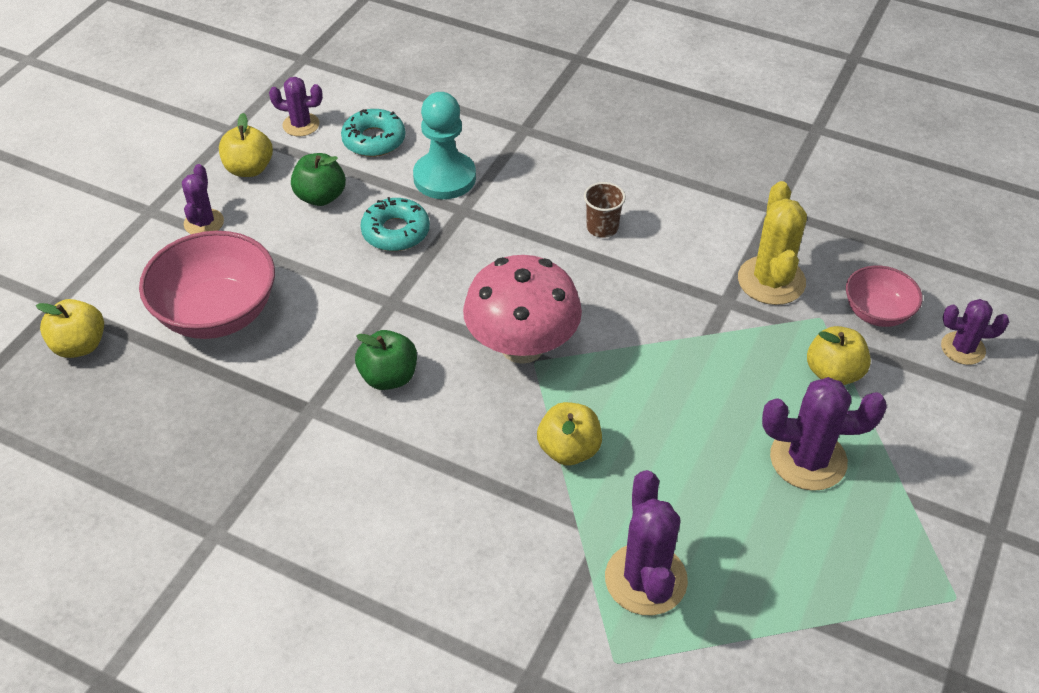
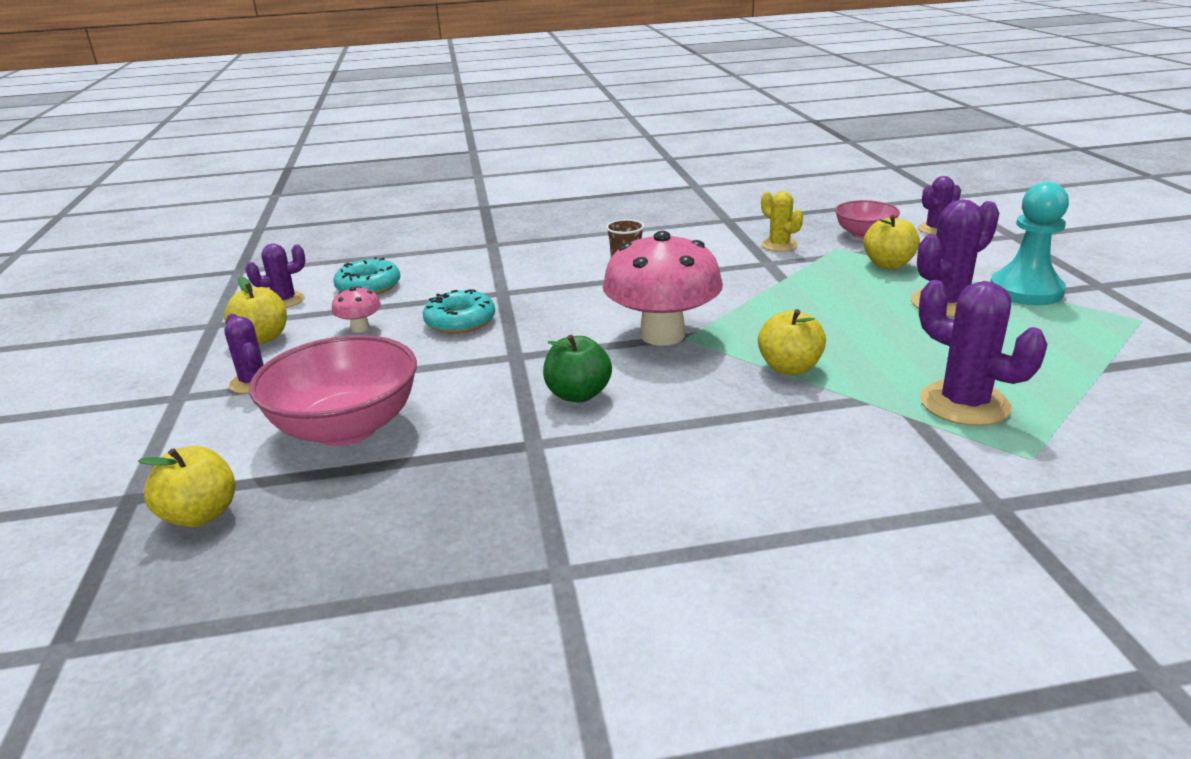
camera: 35 degrees left, 20 degrees down
(321, 197) = (360, 328): green apple -> pink mushroom
(444, 178) = (461, 283): turquoise pawn -> turquoise pawn (1025, 291)
(771, 281) = (779, 245): yellow cactus -> yellow cactus, size x0.61

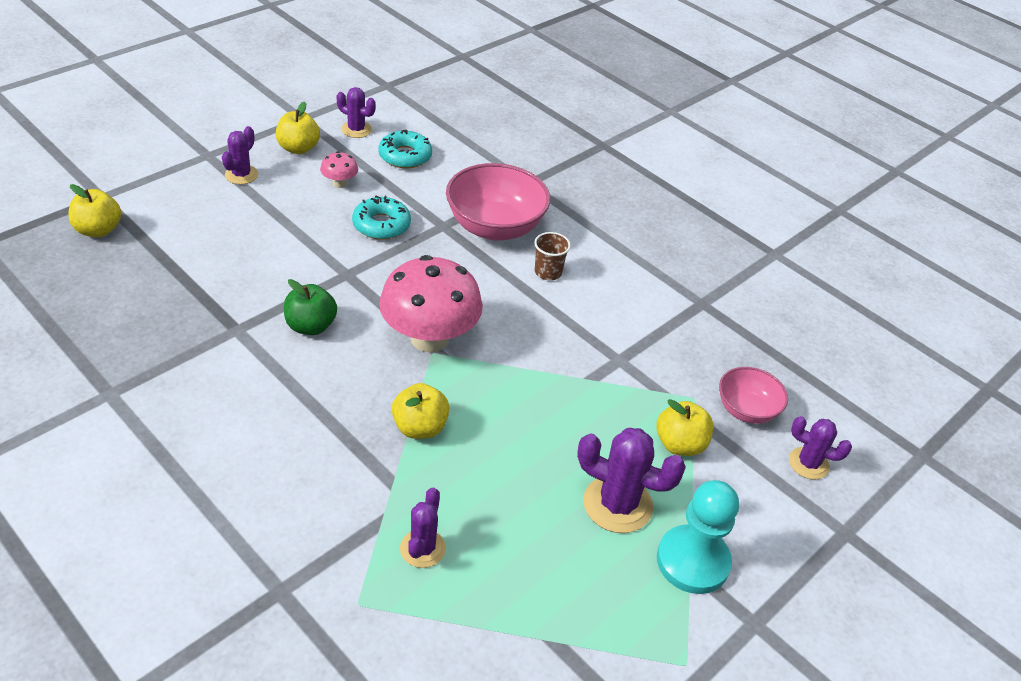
camera: 50 degrees right, 15 degrees up
(346, 428) = (211, 240): pink bowl -> pink bowl (495, 227)
(779, 245) = (667, 356): yellow cactus -> none
(964, 404) = (422, 548): purple cactus -> purple cactus, size x0.61

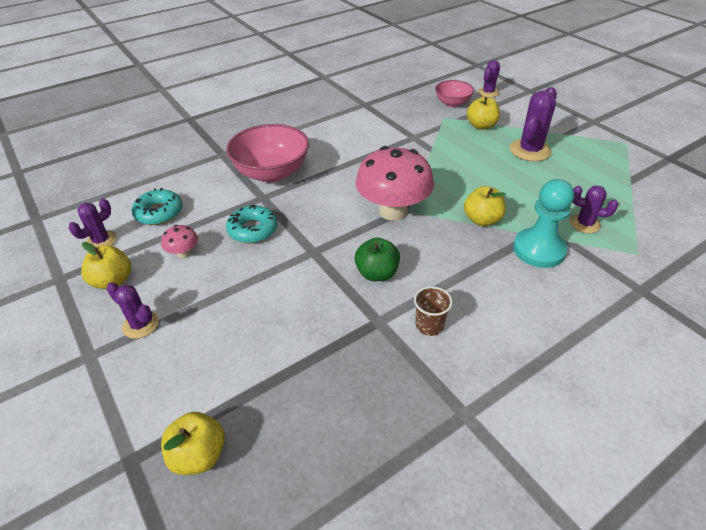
camera: 75 degrees left, 0 degrees up
(548, 272) = (327, 154): brown cup -> brown cup (429, 325)
(692, 561) = (562, 133): turquoise pawn -> turquoise pawn (538, 250)

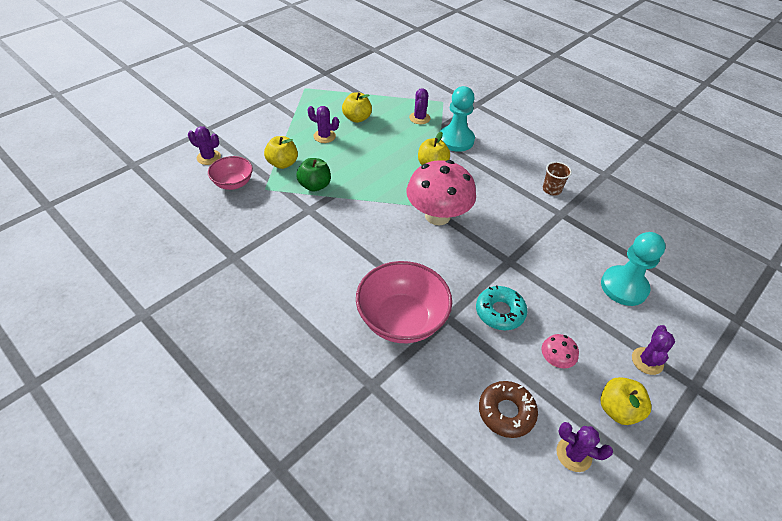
camera: 105 degrees left, 5 degrees up
(159, 212) = (506, 412): turquoise donut -> brown donut
(199, 455) = (709, 284): yellow apple -> yellow apple (357, 118)
(238, 343) = (624, 287): none -> turquoise pawn
(377, 273) = (516, 219): green apple -> green apple (315, 186)
(530, 150) = (324, 136): purple cactus -> purple cactus, size x0.61

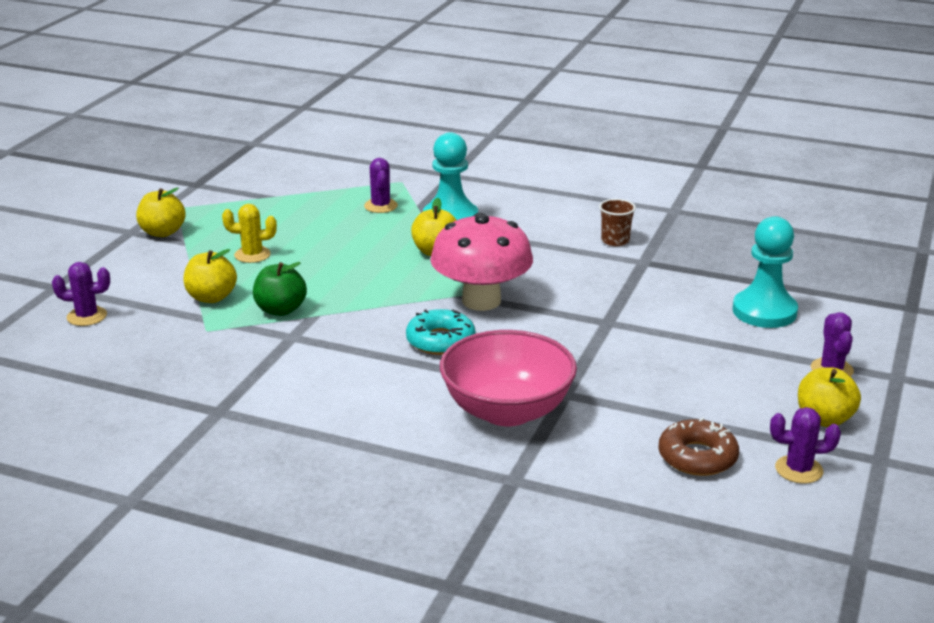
camera: 20 degrees left, 20 degrees down
(233, 183) = (151, 335): pink bowl -> none
(324, 136) = (252, 255): purple cactus -> yellow cactus
(357, 118) = (287, 225): yellow apple -> yellow apple (162, 232)
(500, 312) = (628, 372): turquoise donut -> turquoise donut (440, 341)
(555, 360) = (725, 397): pink mushroom -> none

